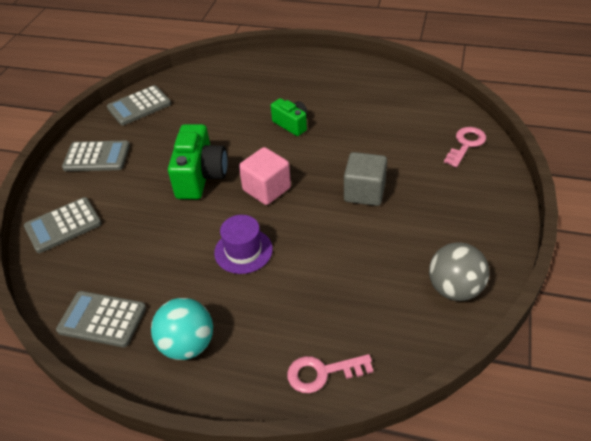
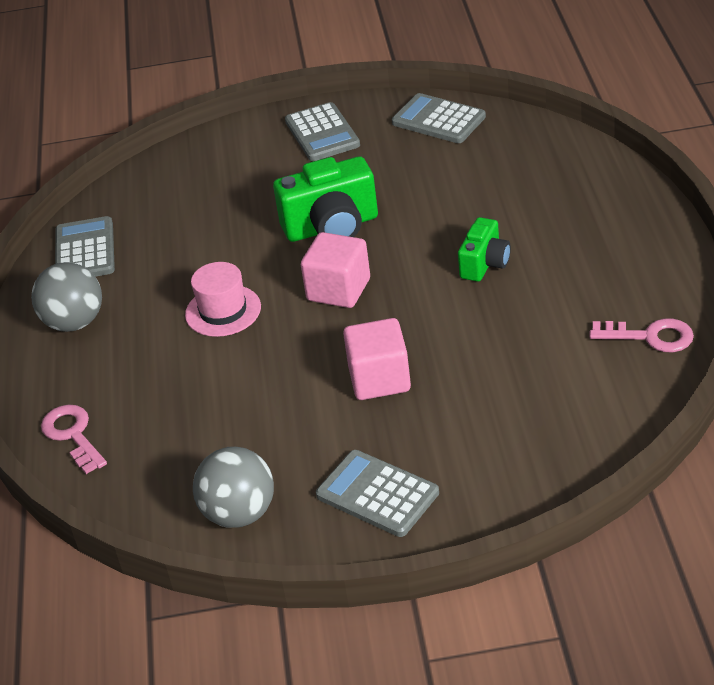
camera: 70 degrees right, 5 degrees down
(63, 225) = (200, 163): grey calculator -> grey calculator (377, 494)
(187, 345) = (74, 322): turquoise ball -> grey ball
(243, 251) = (223, 311): purple hat -> pink hat
(364, 192) = (379, 379): grey cube -> pink cube
(466, 144) = (548, 455): pink key -> pink key (650, 336)

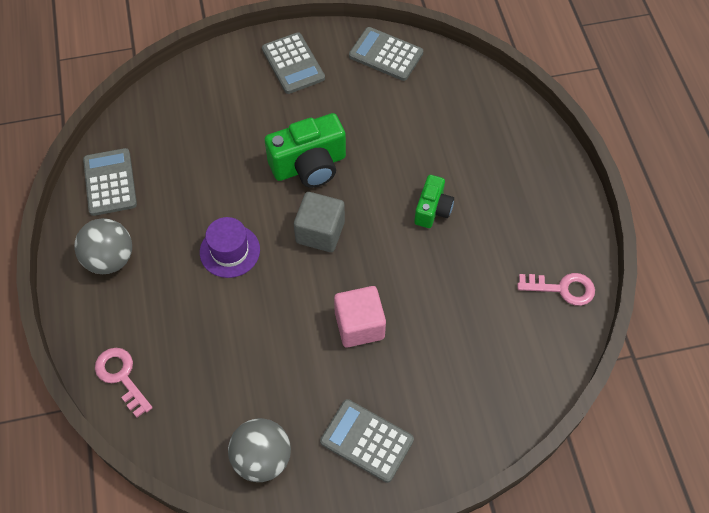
camera: 10 degrees left, 20 degrees up
(223, 311) = (230, 251): pink hat -> purple hat
(338, 290) = (320, 232): pink cube -> grey cube

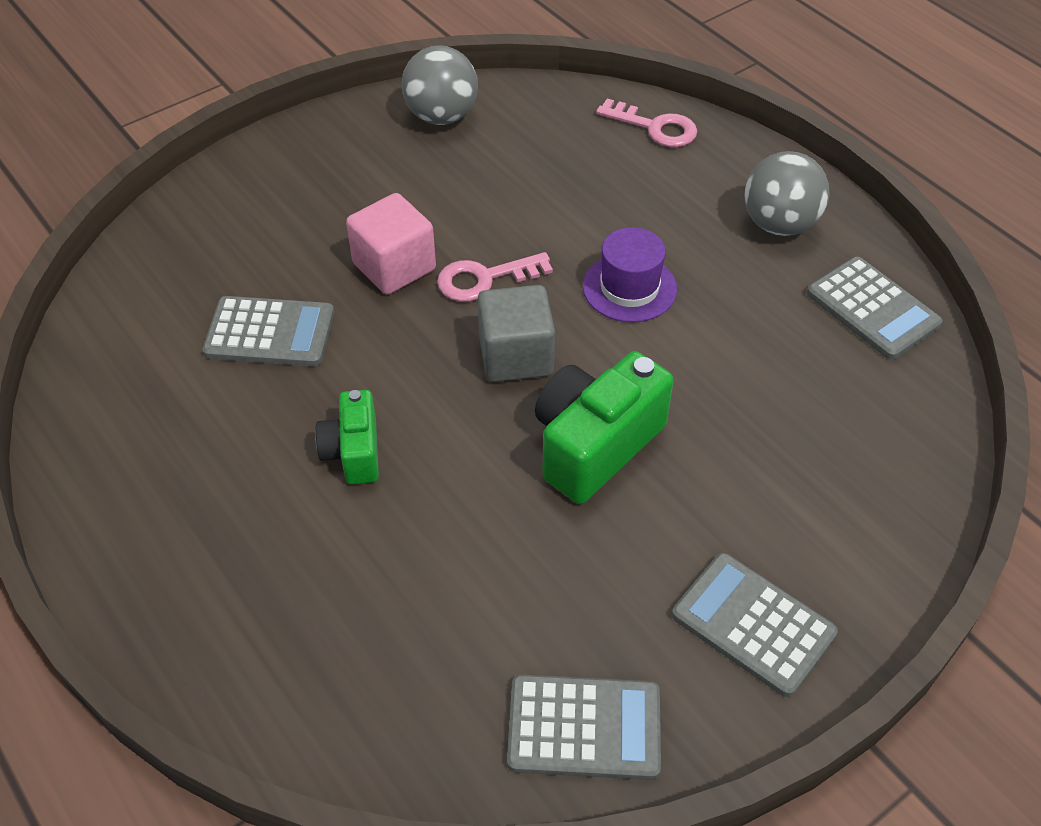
camera: 155 degrees right, 10 degrees down
(367, 440) = (327, 165): grey calculator -> grey calculator (270, 333)
(562, 288) = (103, 412): pink key -> pink key (485, 279)

